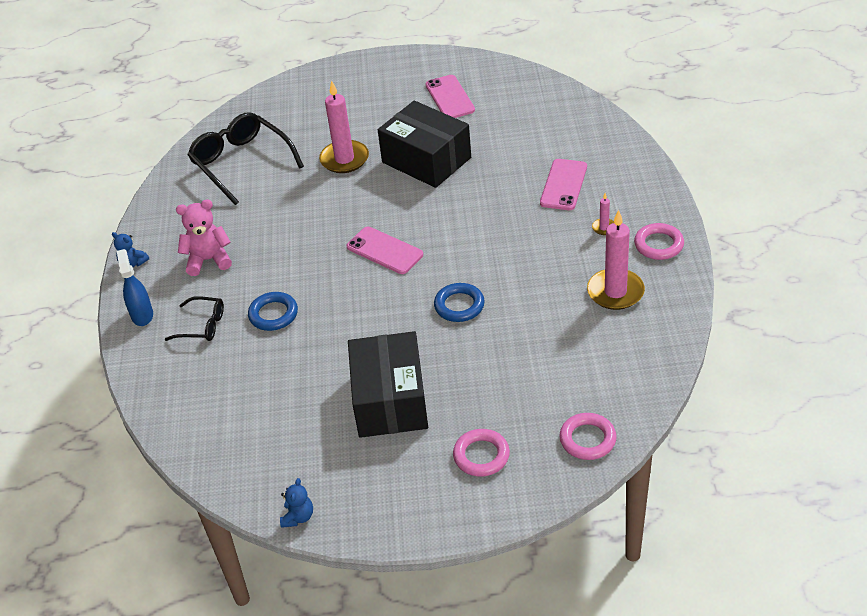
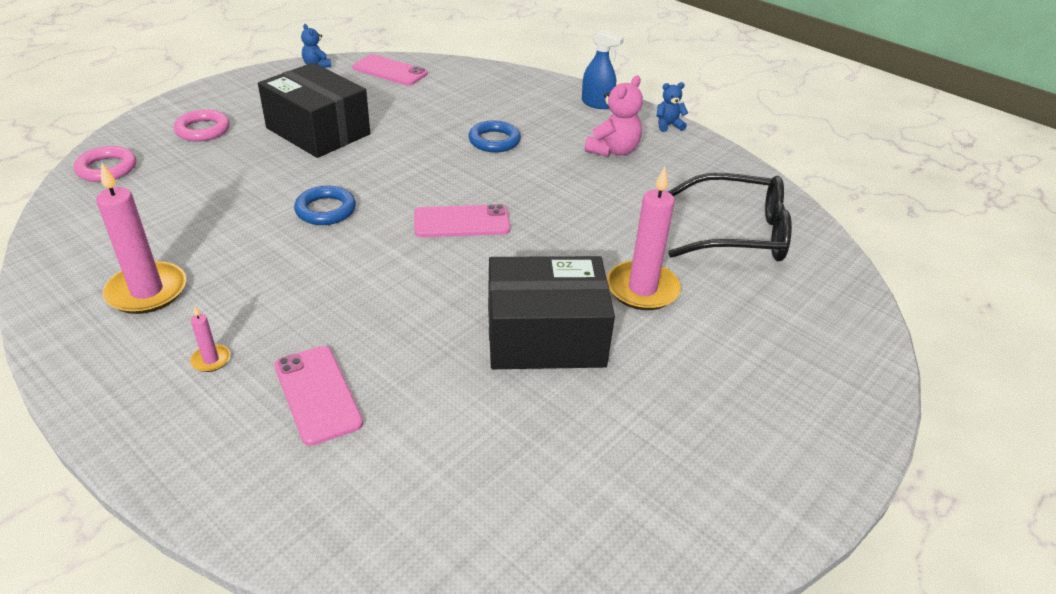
camera: 130 degrees right, 5 degrees down
(202, 325) = (540, 115): black glasses -> none
(450, 97) = (642, 454): pink phone -> pink phone (390, 71)
(658, 245) = (112, 372): pink ring -> none

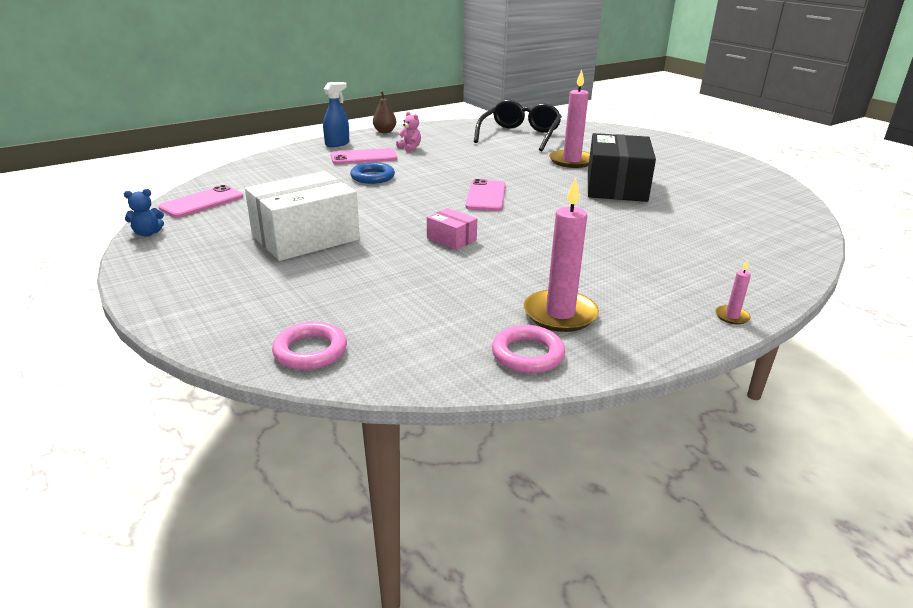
camera: 75 degrees left, 10 degrees down
(203, 130) = (255, 295): pink ring -> pink ring (527, 354)
(211, 360) = (649, 284): pink candle -> pink candle (732, 316)
(317, 394) = (679, 249): pink phone -> pink phone (363, 157)
(318, 131) = (305, 237): black box -> white box
(325, 210) = (451, 239): blue ring -> pink box
(613, 150) = (410, 148): pink teddy bear -> pink teddy bear, size x0.60
(668, 125) = (384, 131): blue teddy bear -> brown pear

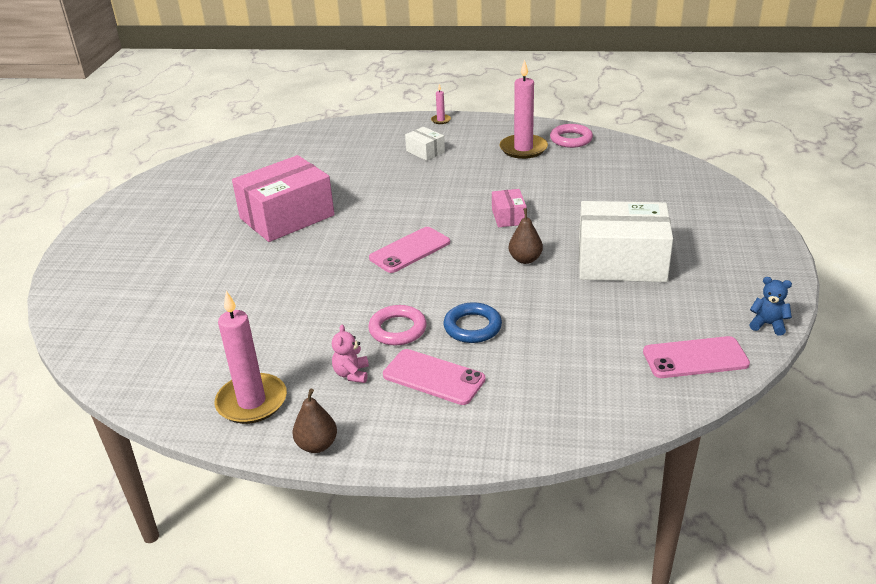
camera: 135 degrees left, 5 degrees up
(310, 351) = (683, 176): pink ring -> pink ring (398, 329)
(337, 144) = (425, 436): blue spray bottle -> none
(389, 216) = (525, 259): none -> brown pear
(519, 136) = (185, 340): black glasses -> none
(571, 161) = (243, 265): pink candle -> pink candle (252, 402)
(616, 186) = (287, 217): black box -> pink box
(649, 270) = (425, 151): none -> white box

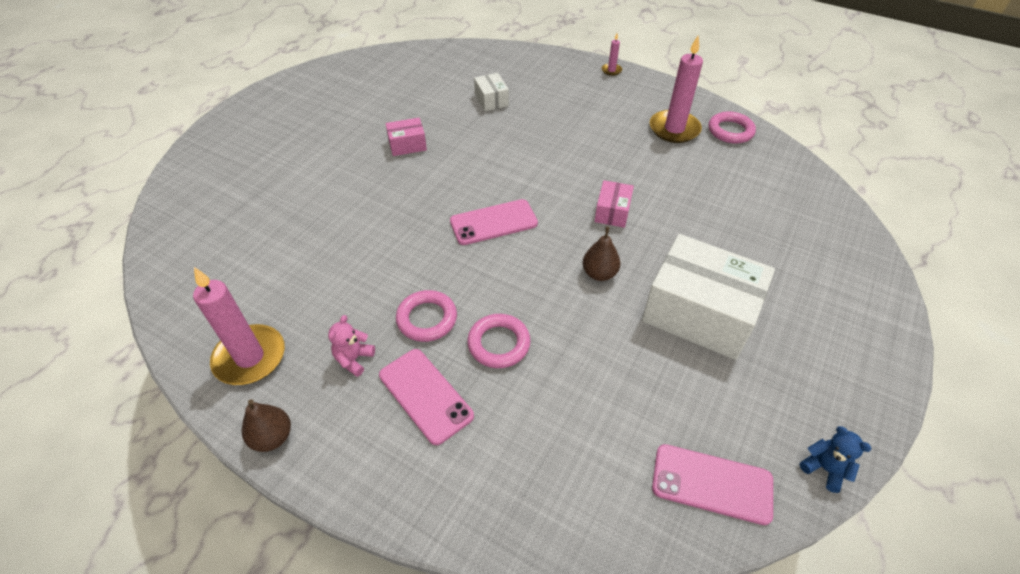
camera: 20 degrees right, 15 degrees up
(287, 217) = (407, 145): pink box -> pink box, size x0.46
(425, 151) = (575, 104): white box -> white box (491, 100)
(472, 327) = (499, 344): blue ring -> pink ring

